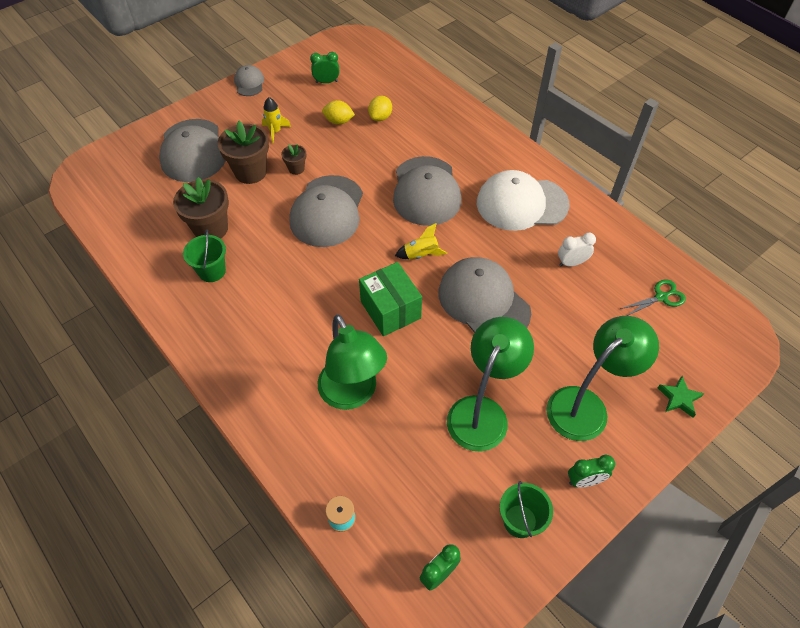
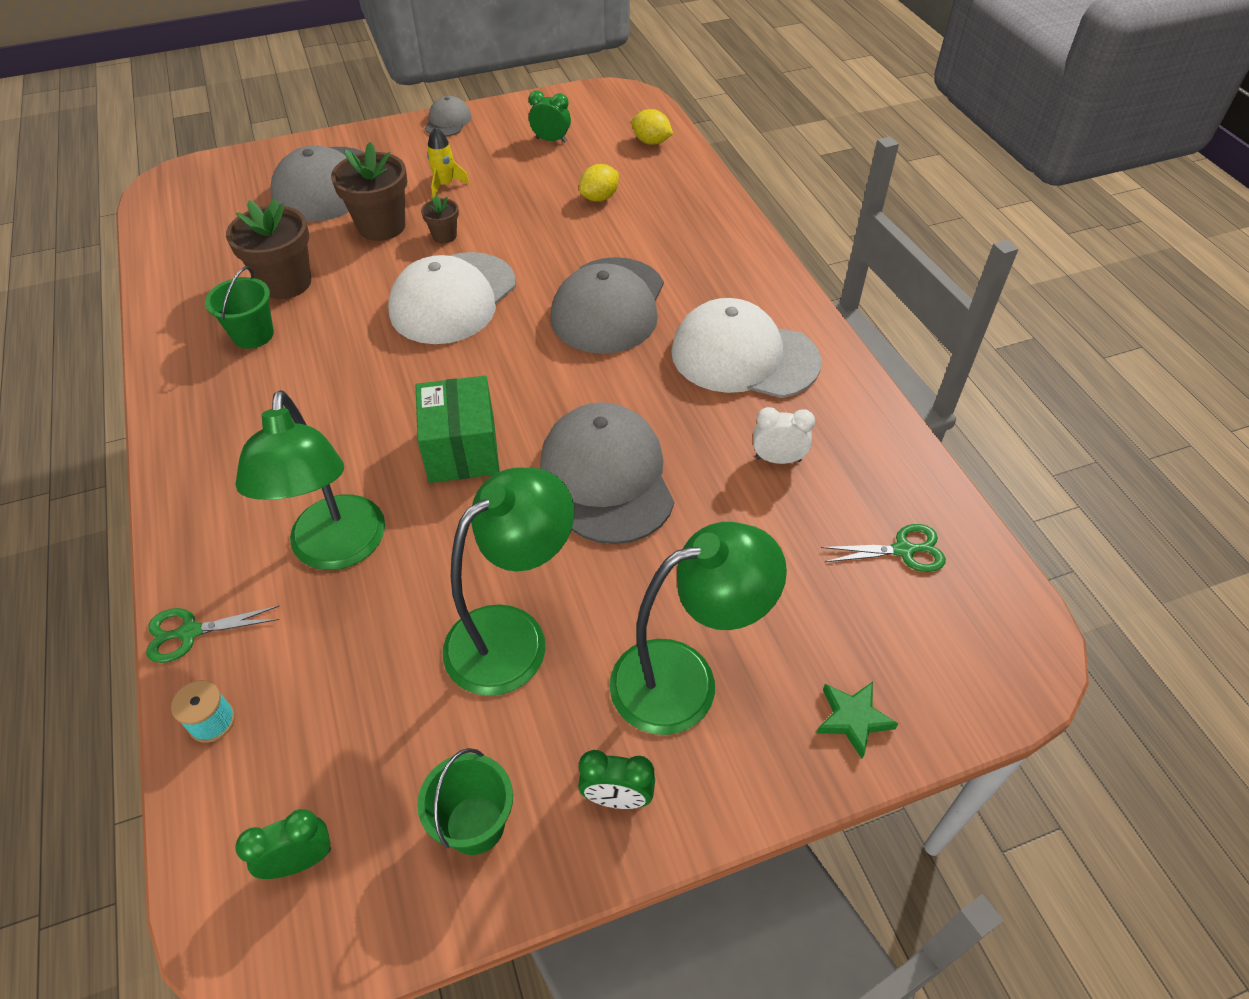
camera: 20 degrees right, 5 degrees down
(295, 472) = (190, 632): none -> green scissors
(327, 211) = (453, 298): grey cap -> white cap
(338, 121) = (538, 191): yellow lemon -> yellow lemon (651, 142)
(421, 255) = (551, 388): yellow rocket -> none

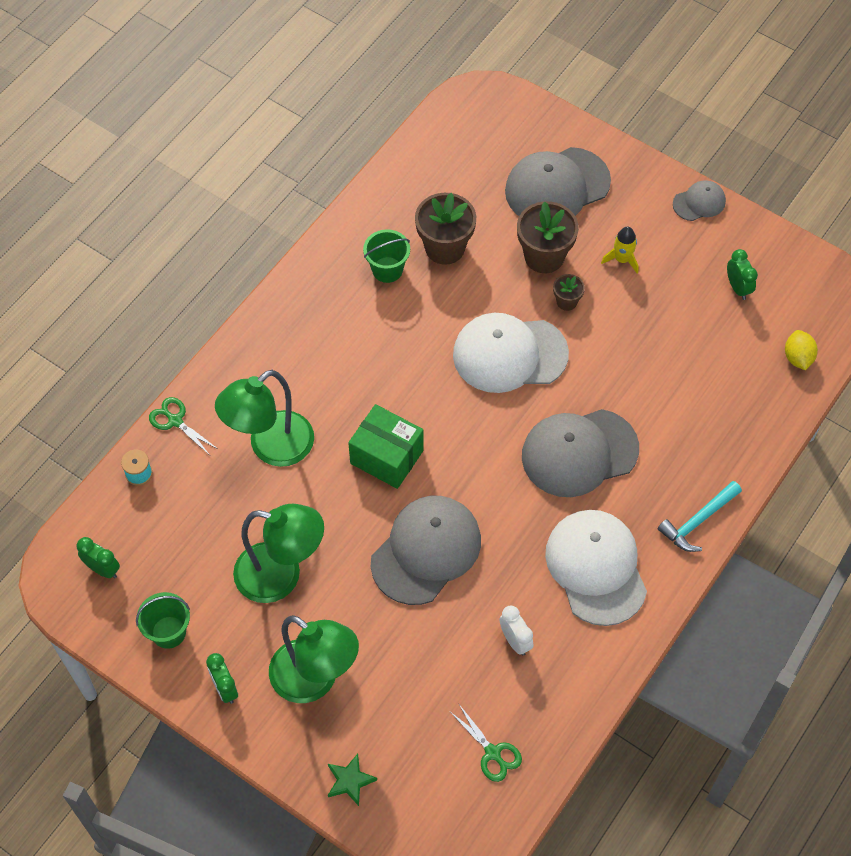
camera: 55 degrees right, 10 degrees up
(462, 450) = (386, 457): green box -> green box turned 75 degrees clockwise
(599, 198) = (694, 369): yellow lemon -> none
(754, 268) = (698, 521): none -> turquoise hammer

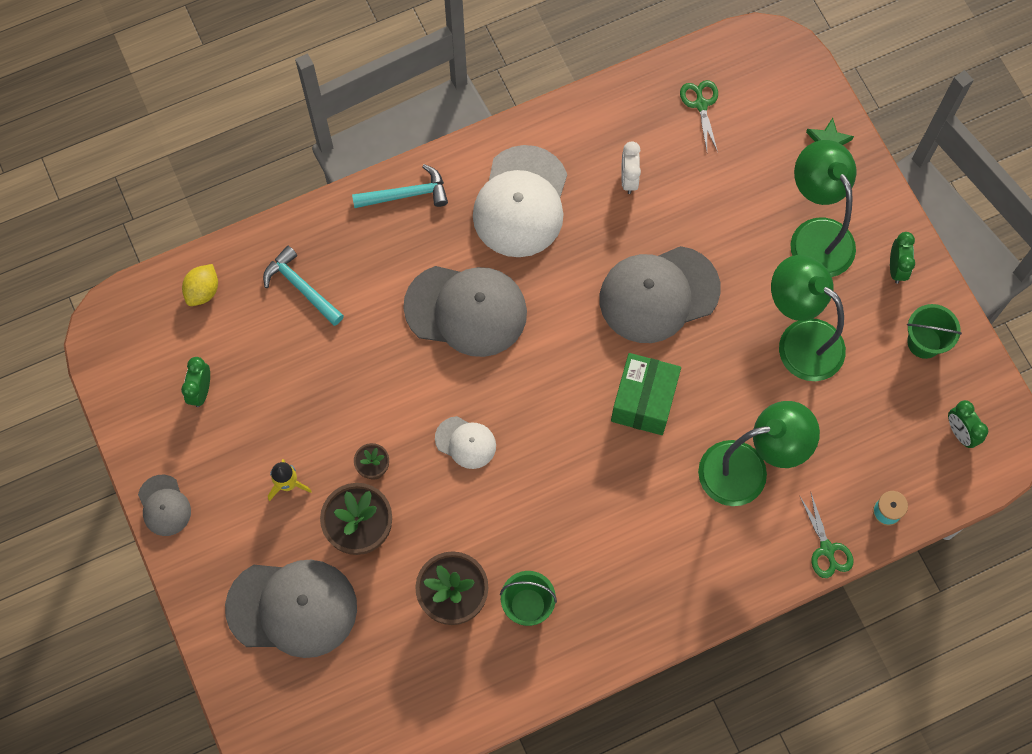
camera: 150 degrees left, 10 degrees up
(386, 457) = (644, 401): green box -> green box turned 45 degrees clockwise
(509, 354) = (466, 442): white cap -> white cap, size x0.50
(699, 202) = (164, 505): grey cap -> grey cap turned 120 degrees counterclockwise
(724, 401) = (301, 287): none -> turquoise hammer

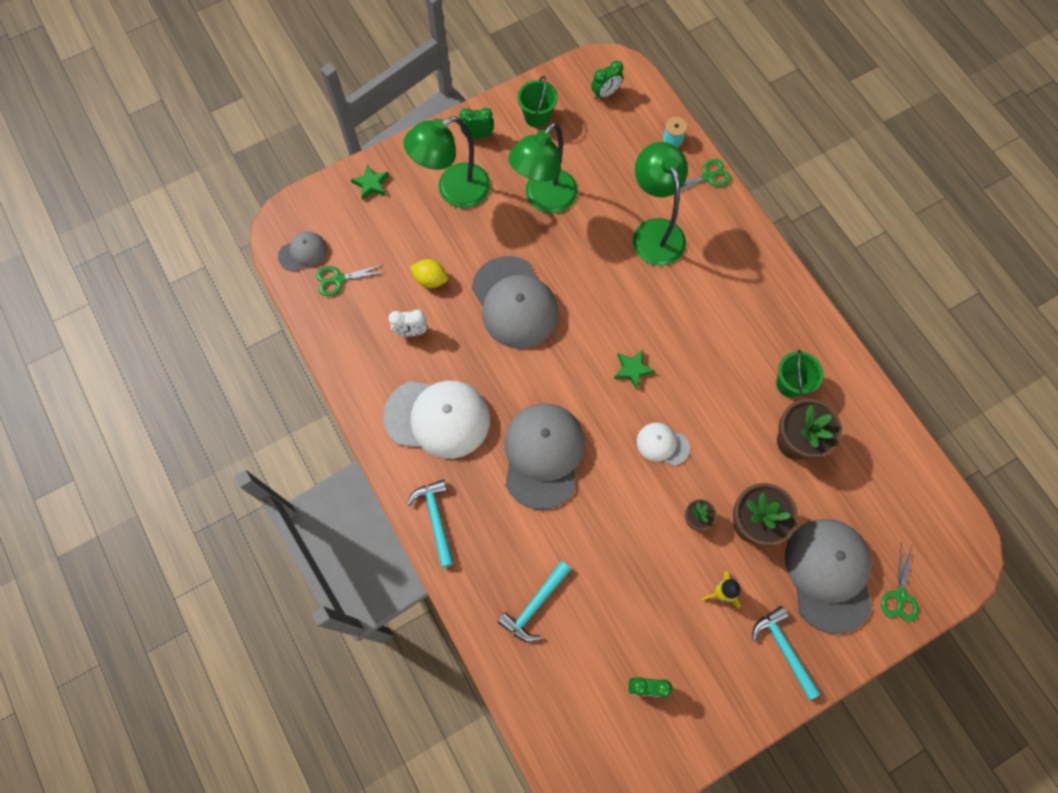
camera: 95 degrees left, 0 degrees up
(164, 505) = (759, 705): grey cap -> grey cap (303, 252)
(203, 291) = (547, 700): yellow lemon -> yellow lemon (430, 279)
(219, 542) = (783, 648): none -> turquoise hammer
(257, 686) = (900, 595): none -> green scissors
(466, 442) = (662, 444): white cap -> white cap turned 90 degrees counterclockwise
(562, 420) = (632, 369): none -> green star
(644, 401) = (608, 308): green box -> none

